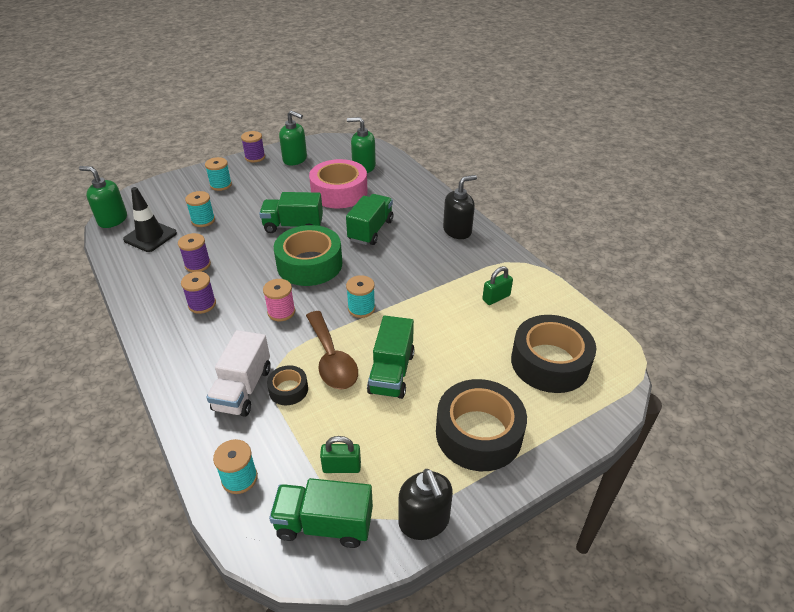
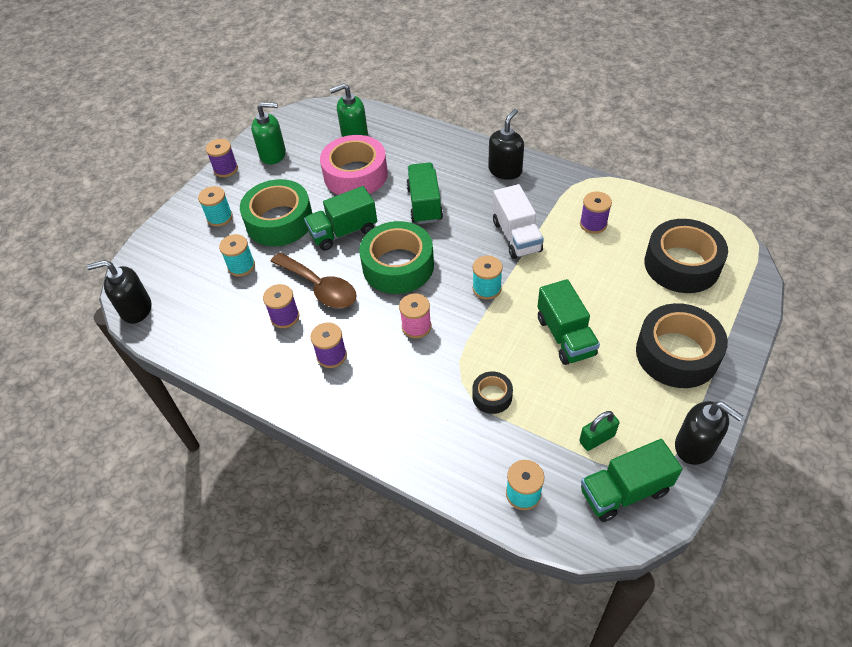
camera: 25 degrees left, 10 degrees up
(112, 220) = (136, 309): green soap dispenser -> black soap dispenser
(150, 236) = (201, 309): black traffic cone -> none
(243, 389) = (451, 416): white truck -> white truck (516, 236)
(257, 202) = (279, 221): none -> green tape
(331, 359) = (504, 349): brown spoon -> brown spoon (320, 287)
(496, 298) = (593, 224): green padlock -> purple spool

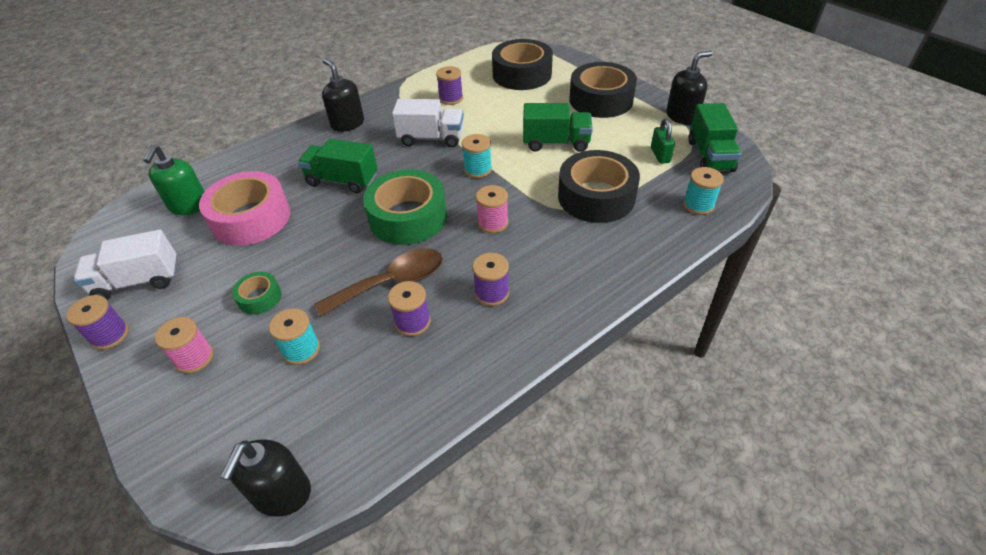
camera: 70 degrees left, 5 degrees down
(220, 217) = (194, 358): turquoise spool -> pink spool
(273, 154) = (138, 281): green soap dispenser -> white truck
(279, 221) = (259, 298): green tape -> green tape, size x0.48
(343, 232) = (327, 246): green truck -> none
(492, 396) = (596, 197): black tape -> black tape, size x2.08

